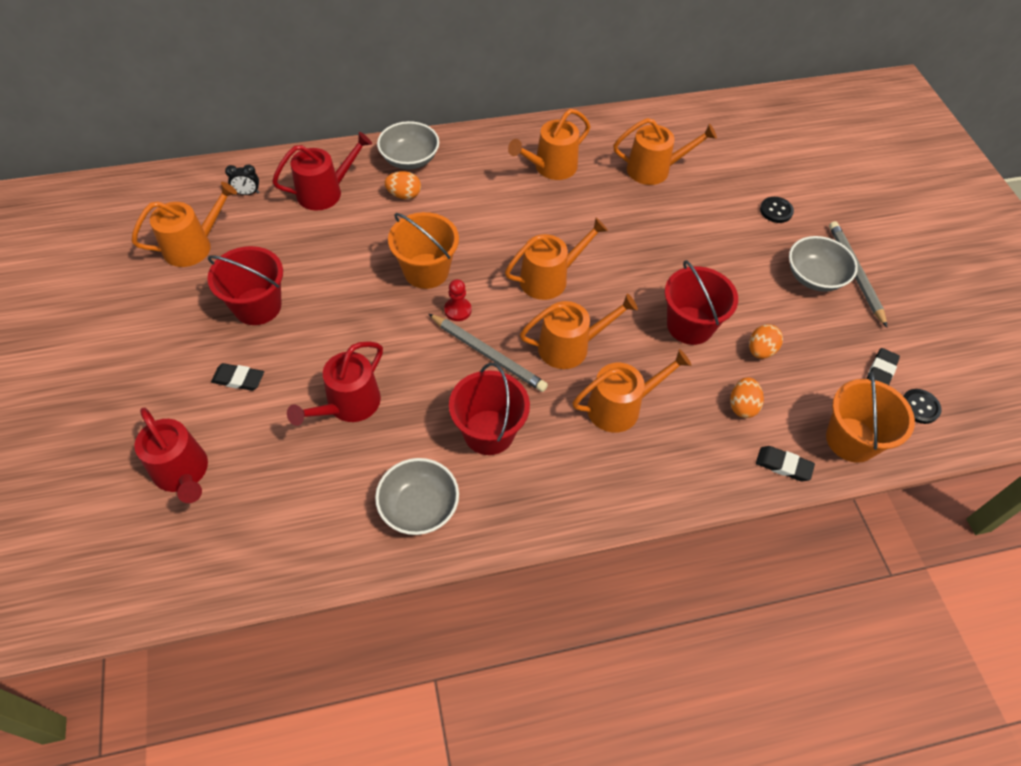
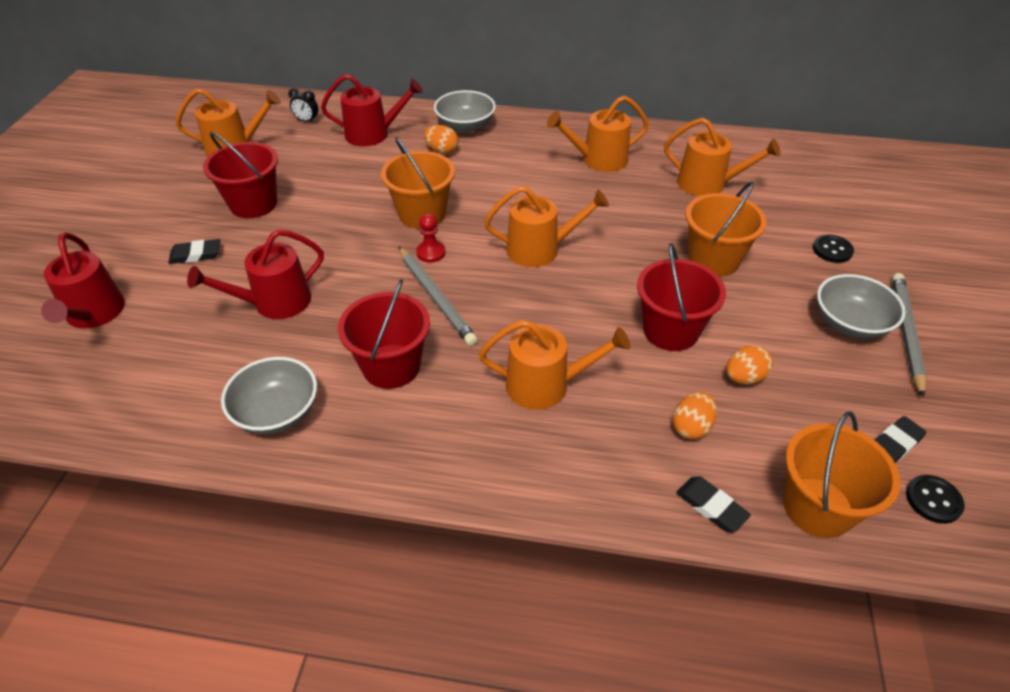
camera: 25 degrees right, 10 degrees down
(238, 379) = (196, 254): black eraser -> black eraser turned 45 degrees counterclockwise
(570, 347) = (524, 314): orange watering can -> none
(692, 247) = (713, 259): none -> orange bucket

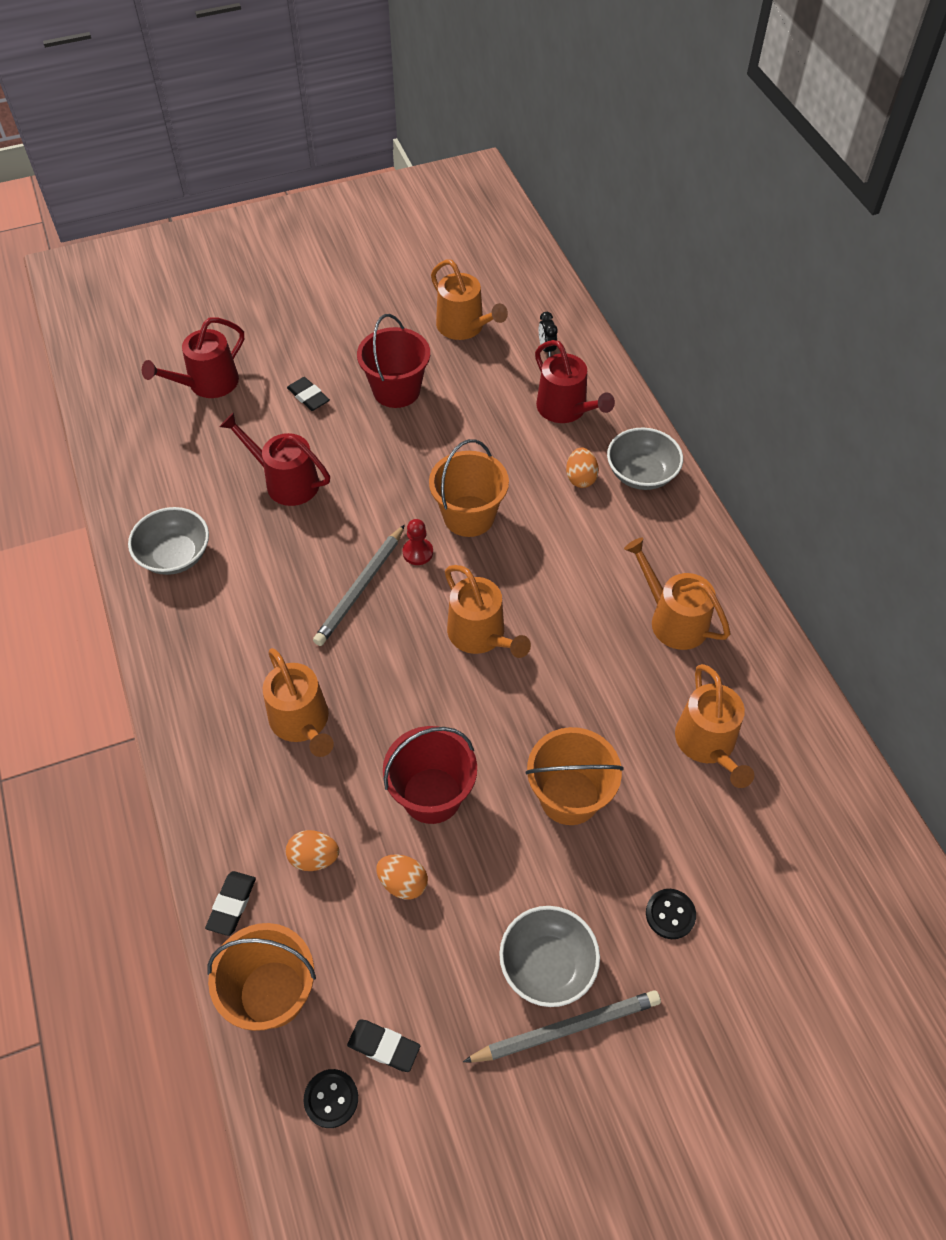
camera: 60 degrees right, 10 degrees up
(391, 366) = (261, 600): red bucket -> none

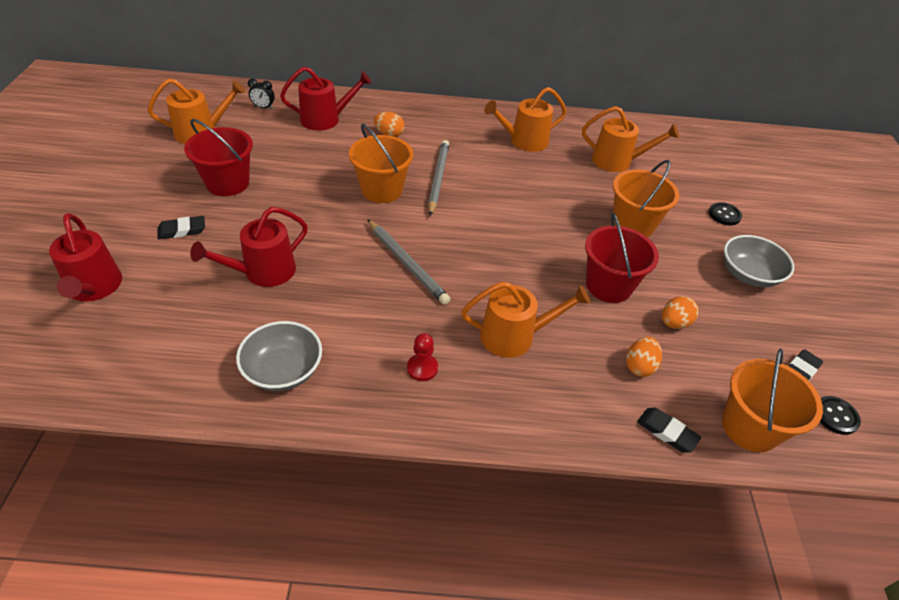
camera: 70 degrees left, 10 degrees down
(418, 552) = (395, 224): red pawn -> red pawn (422, 368)
(480, 635) = (488, 219): orange watering can -> none
(566, 1029) = (792, 282): grey pencil -> grey pencil (438, 179)
(641, 473) = (406, 112): grey bowl -> none

